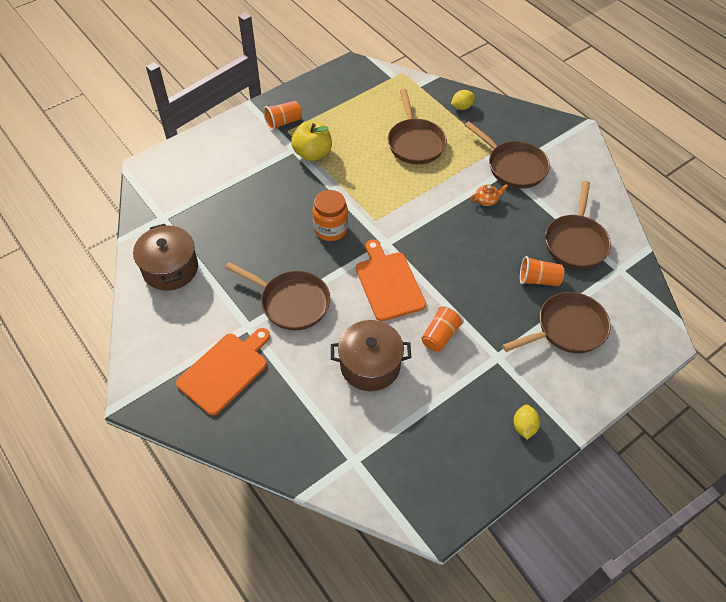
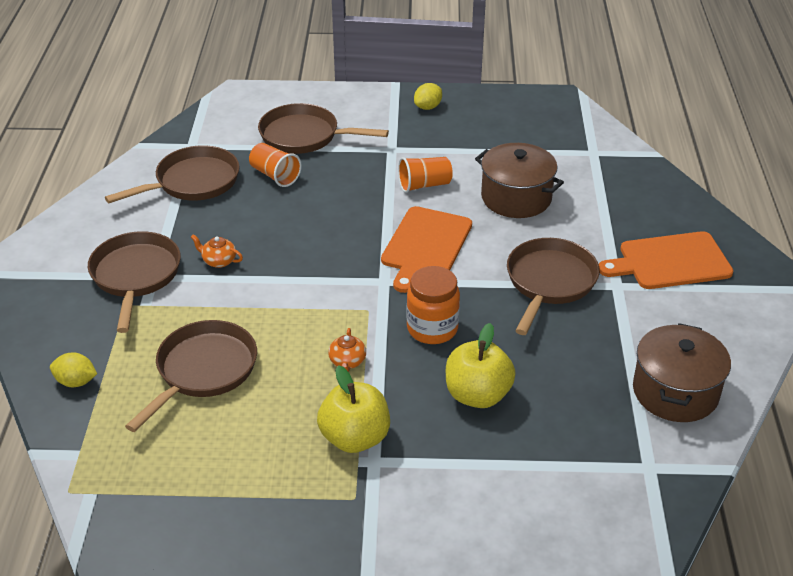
camera: 140 degrees left, 15 degrees down
(274, 206) = (477, 395): none -> yellow apple
(283, 122) = (346, 518): orange cup -> none
(291, 302) = (549, 282): brown pan -> brown pan turned 45 degrees clockwise
(354, 185) = (347, 362): none -> orange teapot

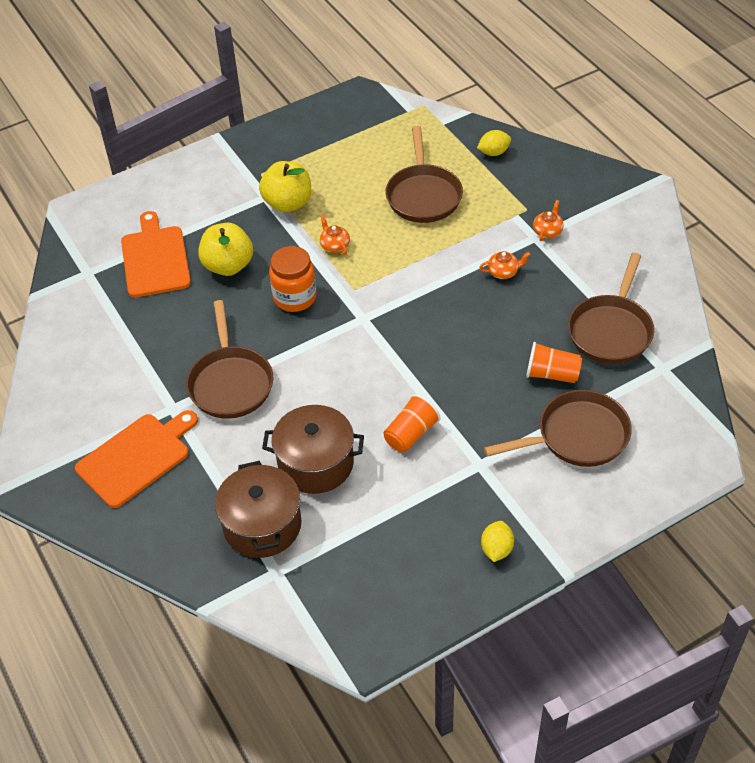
camera: 150 degrees right, 10 degrees up
(135, 276) = (548, 231): brown pan -> orange teapot
(425, 246) = (357, 367): orange cutting board -> orange cutting board (155, 259)
(675, 392) = (88, 334): brown pot -> brown pot (262, 525)

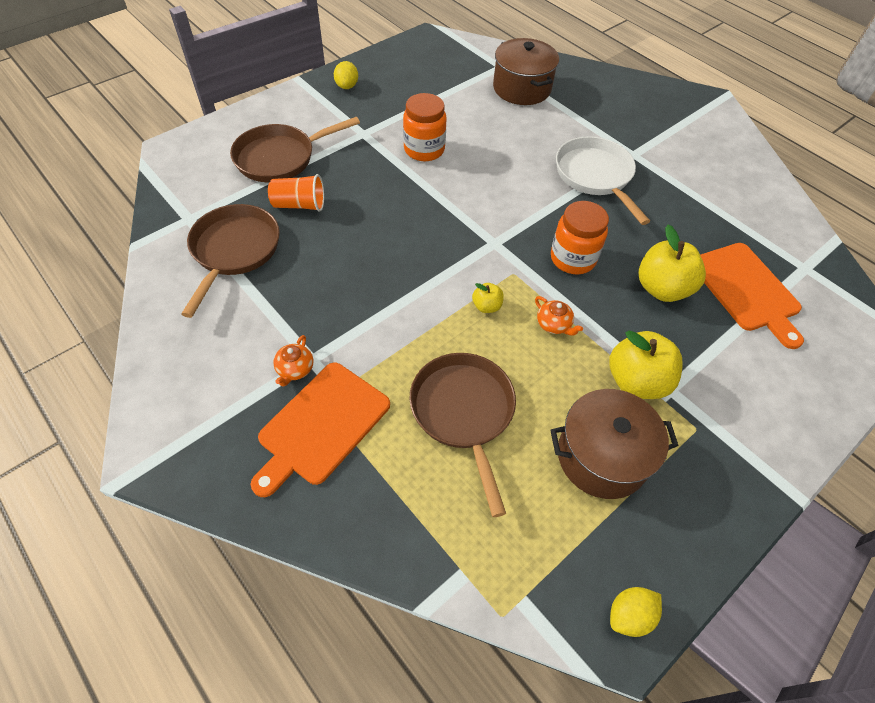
camera: 165 degrees right, 5 degrees up
(136, 458) = (639, 120): orange cutting board -> orange cutting board (321, 425)
(230, 383) = (595, 176): brown pan -> white pan
(315, 463) = (496, 125): brown pot -> brown pot (602, 456)
(386, 264) = (486, 306): none -> yellow apple
(411, 434) = (424, 150): orange cup -> orange jar
(493, 152) = (372, 508): yellow lemon -> yellow lemon (629, 615)
(503, 272) = (350, 308): orange teapot -> none

